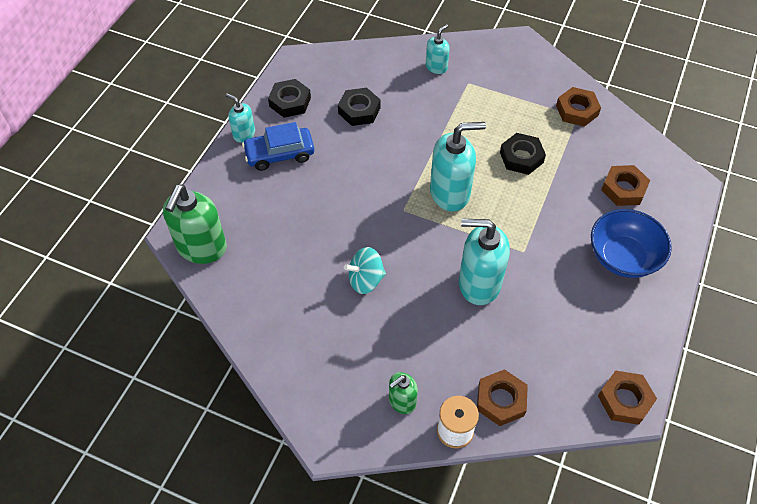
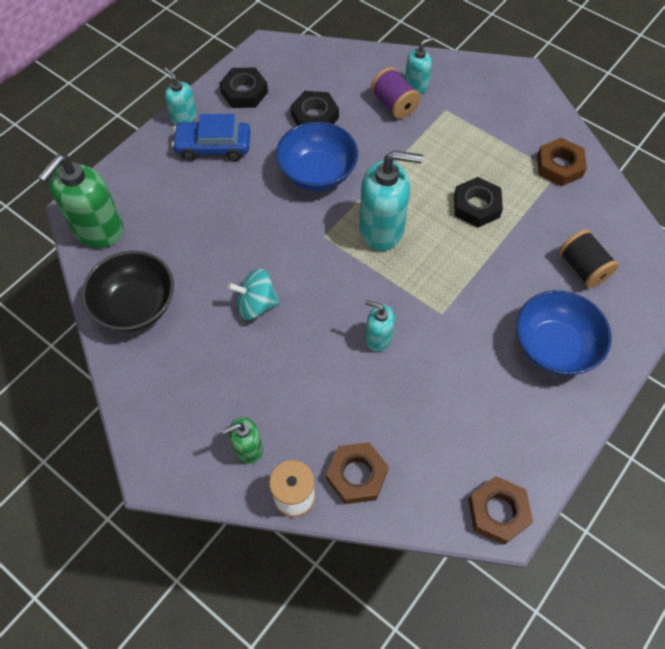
camera: 15 degrees right, 5 degrees up
(260, 305) = (136, 306): none -> black bowl
(378, 158) = (317, 173): none -> blue bowl
(423, 87) = (394, 104): none -> purple spool
(478, 284) = (378, 338): turquoise soap dispenser -> turquoise soap dispenser, size x0.53
(623, 189) = (582, 268): brown nut -> black spool

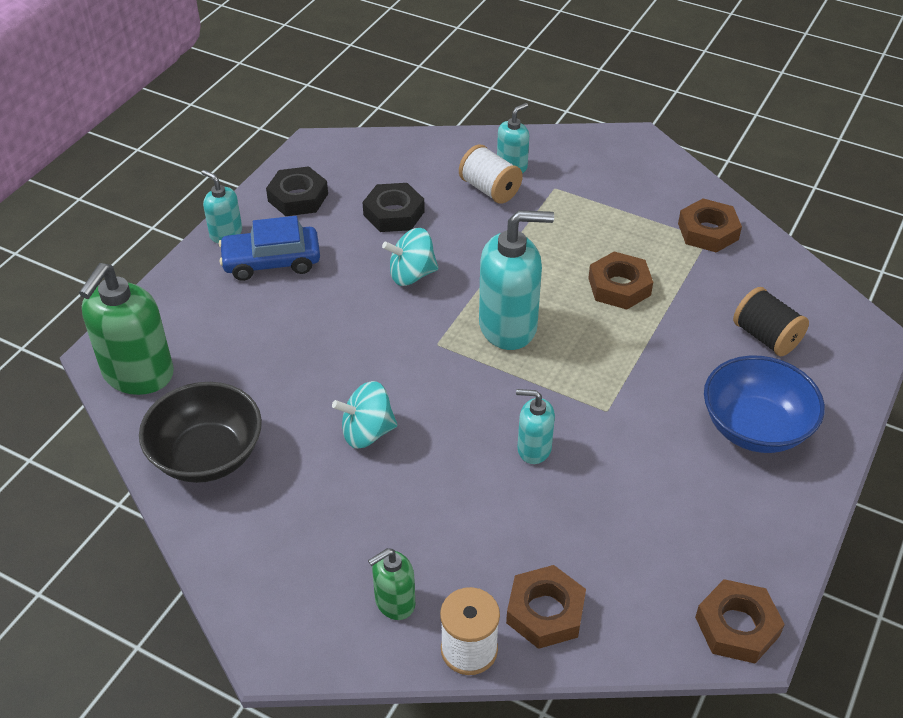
camera: 10 degrees left, 15 degrees down
(317, 173) = (411, 275): blue bowl -> turquoise spinning top
(394, 104) = (490, 189): purple spool -> white spool
(476, 206) = (619, 286): black nut -> brown nut

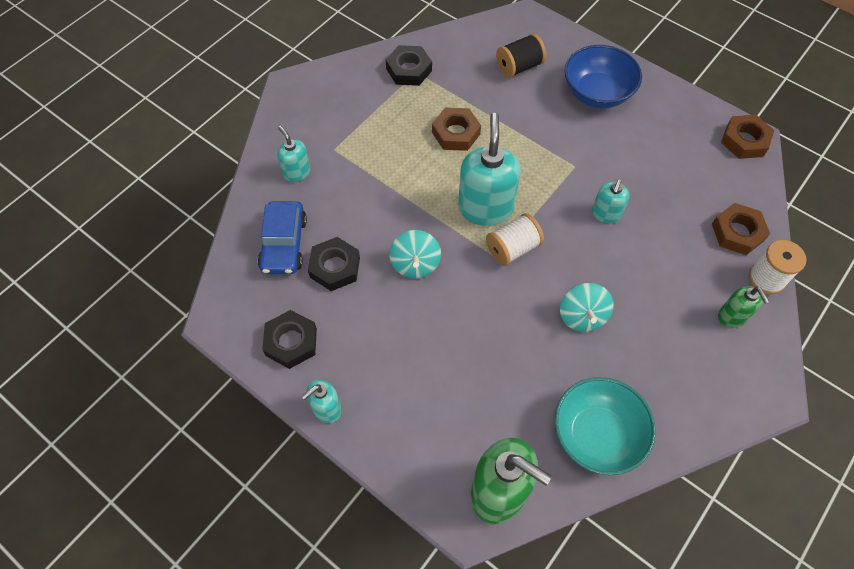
camera: 80 degrees left, 15 degrees up
(207, 455) = (597, 435): black bowl -> turquoise bowl
(271, 262) = (375, 371): blue car -> blue car (284, 244)
(490, 189) = (323, 193): white spool -> white spool (513, 248)
(708, 231) = (409, 70): brown nut -> black nut

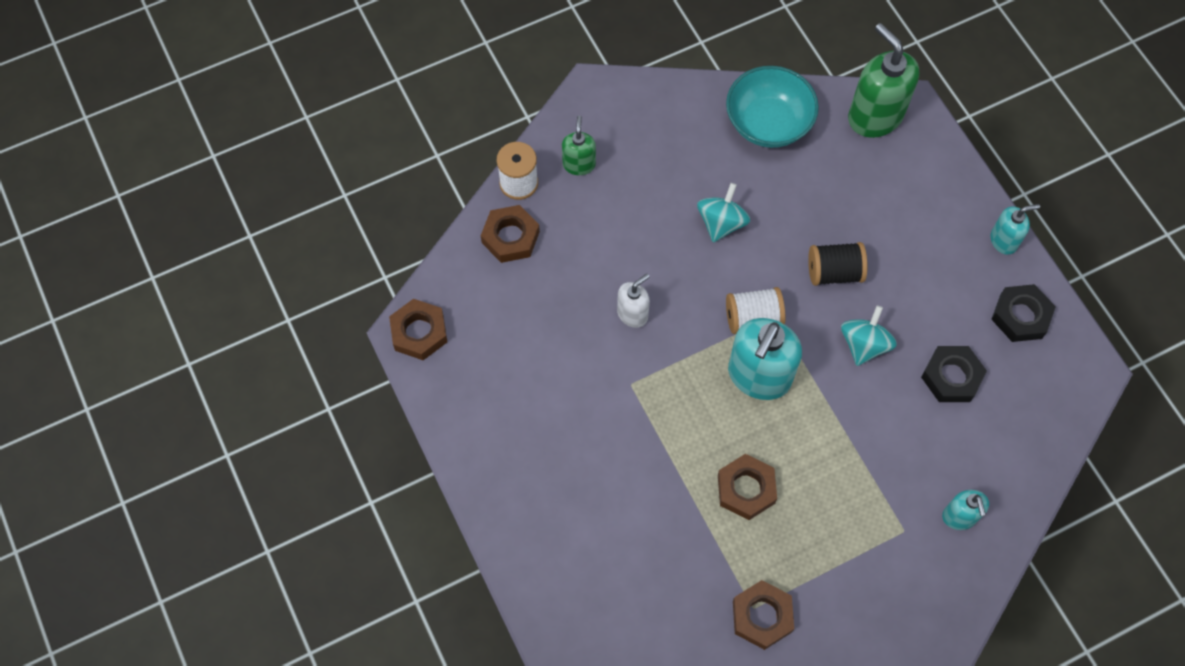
camera: 155 degrees left, 5 degrees up
(284, 244) = (999, 427): blue car -> none
(409, 70) = (762, 616): black nut -> brown nut
(519, 67) = (616, 556): black spool -> black spool (834, 272)
(597, 93) = (543, 471): blue bowl -> none
(605, 214) = (632, 314): turquoise soap dispenser -> white soap dispenser

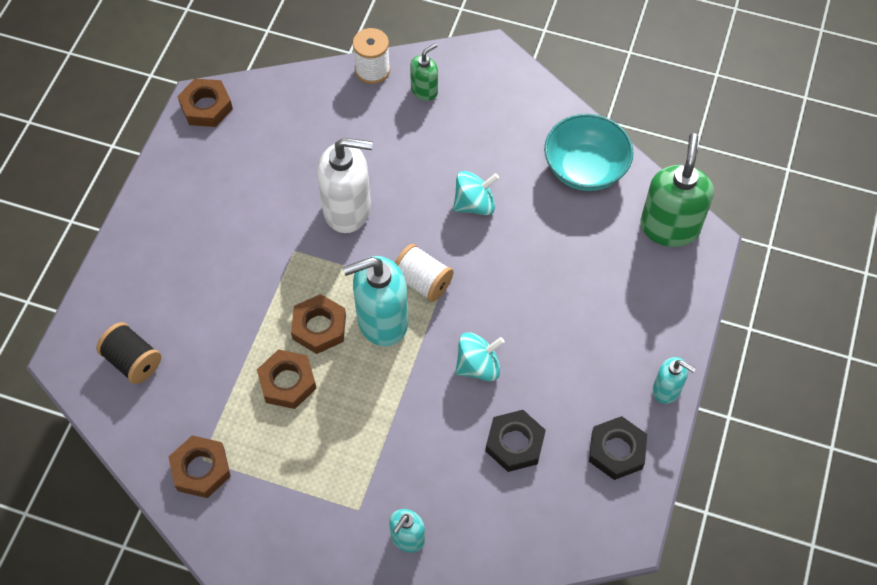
camera: 45 degrees right, 5 degrees down
(510, 237) = (328, 98): brown nut -> brown nut (319, 327)
(632, 314) = (347, 209): white soap dispenser -> white soap dispenser, size x1.87
(834, 272) = (514, 302): black spool -> black spool (133, 361)

